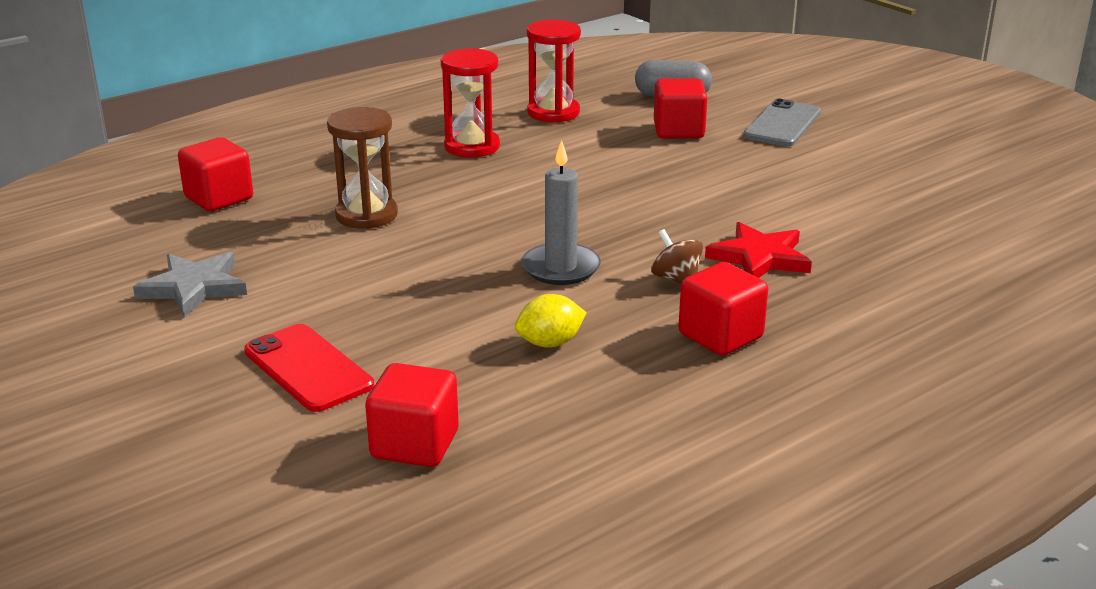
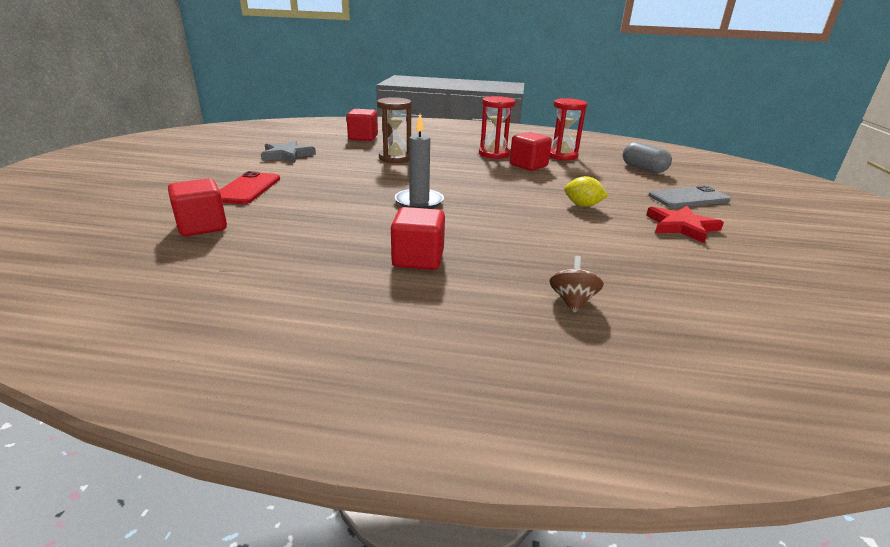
camera: 45 degrees right, 0 degrees up
(550, 343) = (340, 222): yellow lemon -> yellow lemon (582, 205)
(676, 279) = (459, 228): brown spinning top -> brown spinning top (572, 301)
(678, 130) = (613, 180): red cube -> red cube (528, 165)
(760, 257) = (528, 240): red star -> red star (681, 226)

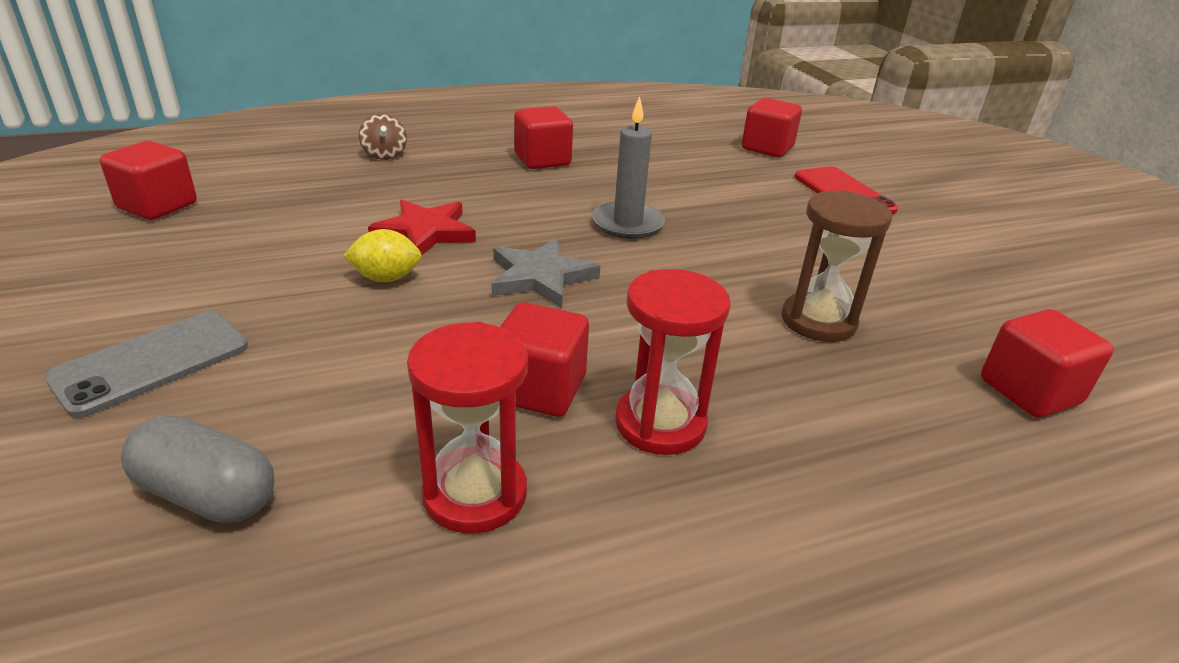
camera: 150 degrees right, 5 degrees up
(287, 155) = (974, 270): grey star -> grey star (540, 277)
(681, 226) = (222, 270): red star -> red star (425, 232)
(773, 284) = (157, 206): none -> red cube

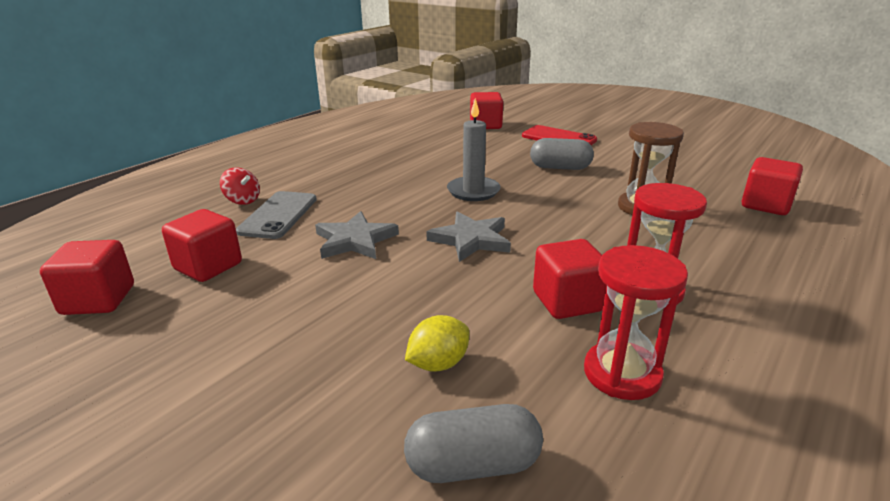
camera: 30 degrees left, 5 degrees down
(152, 362) = (288, 408): grey phone -> grey phone (278, 215)
(384, 154) = (242, 200): brown spinning top -> red spinning top
(386, 278) = (374, 278): yellow lemon -> yellow lemon (438, 364)
(425, 232) = (355, 240): red star -> grey star
(542, 160) = (363, 170): red cube -> red cube (208, 266)
(783, 231) = (560, 168): none -> grey capsule

